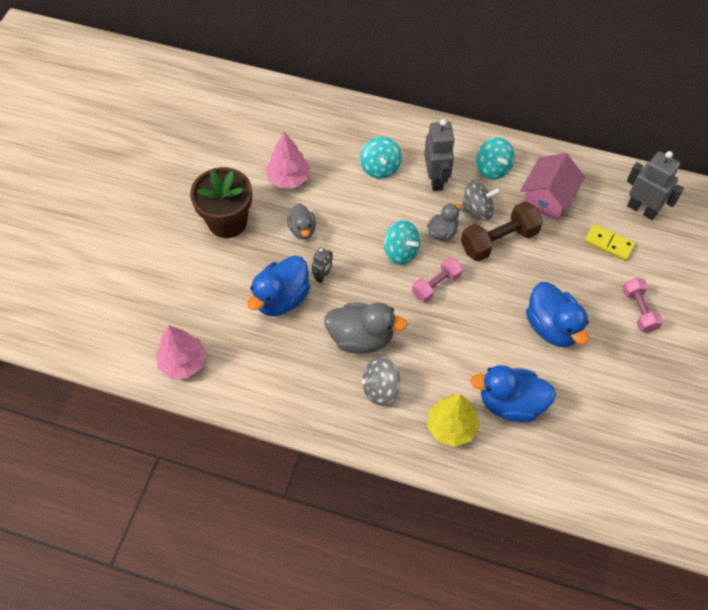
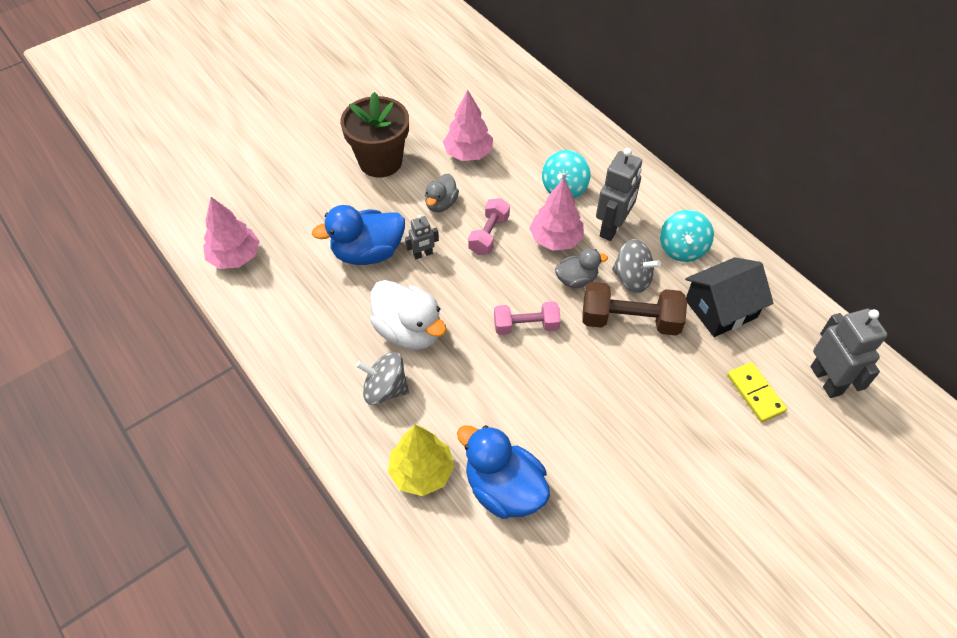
camera: 35 degrees right, 5 degrees down
(361, 338) = (409, 331): grey duck -> white duck
(401, 252) = (518, 275): turquoise spinning top -> none
(405, 210) = (555, 239): none -> pink tree
(548, 198) = (720, 309): pink house -> black house
(552, 327) = (616, 440): blue duck -> none
(638, 310) = (734, 484): pink dumbbell -> pink dumbbell (489, 235)

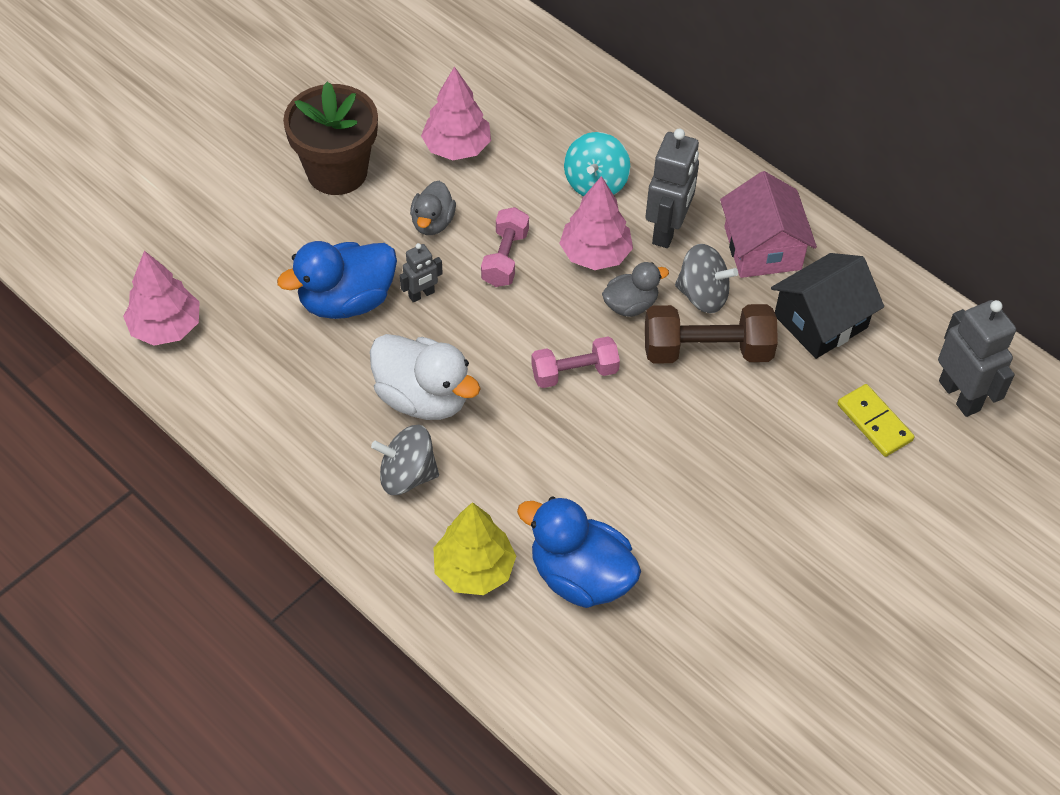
camera: 10 degrees left, 0 degrees up
(682, 248) = (762, 248): turquoise spinning top -> pink house

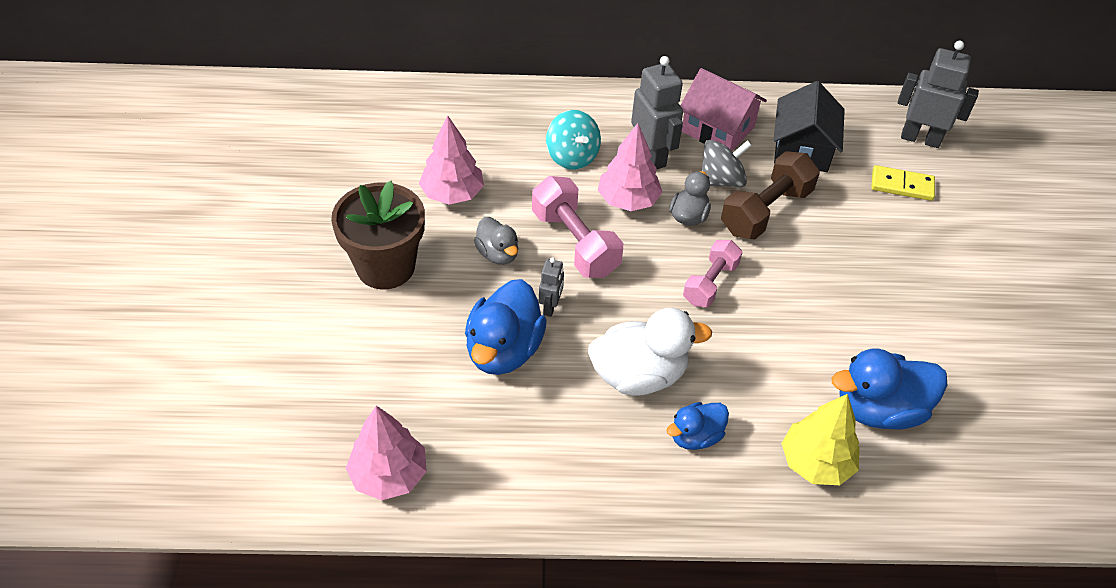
camera: 45 degrees left, 5 degrees down
(407, 475) = (695, 436): grey spinning top -> blue duck
(505, 258) = (575, 243): pink dumbbell -> pink dumbbell, size x1.53

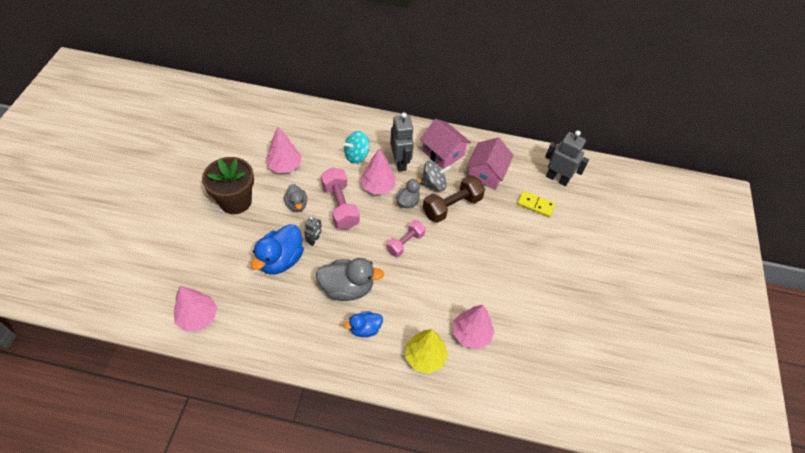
camera: 10 degrees right, 5 degrees up
(572, 156) = (356, 155): turquoise spinning top -> turquoise spinning top turned 75 degrees clockwise
(639, 375) = (347, 288): white duck -> grey duck
(802, 149) = (486, 173): black house -> pink house
(879, 410) = (471, 334): blue duck -> pink tree

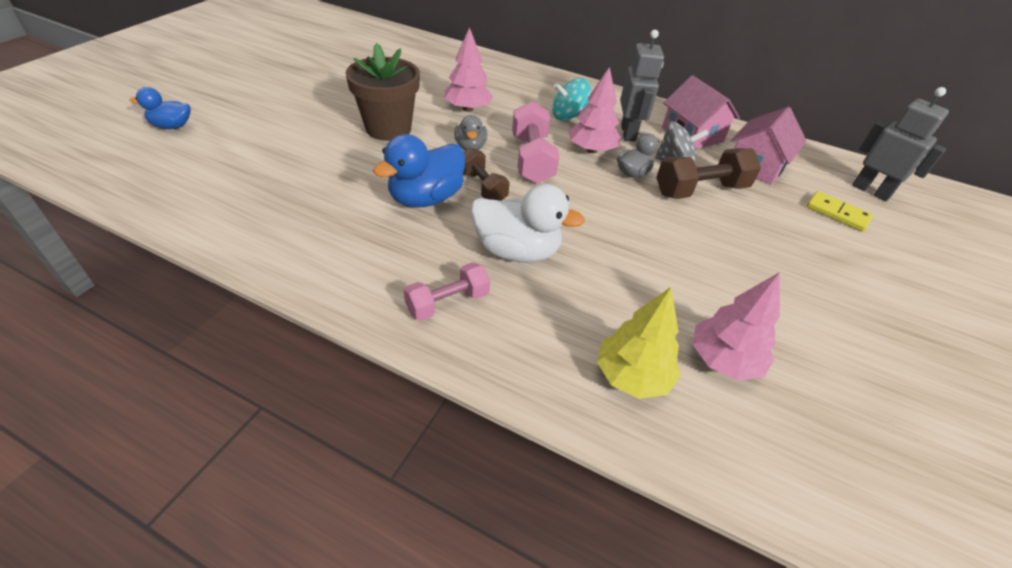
camera: 15 degrees right, 10 degrees down
(198, 317) = (274, 237): pink tree -> none
(314, 240) = (482, 187): grey robot -> brown dumbbell
(347, 288) = (517, 251): grey duck -> white duck
(365, 329) = (532, 310): blue duck -> blue duck (172, 126)
(405, 243) = (621, 217): pink dumbbell -> pink dumbbell (447, 303)

